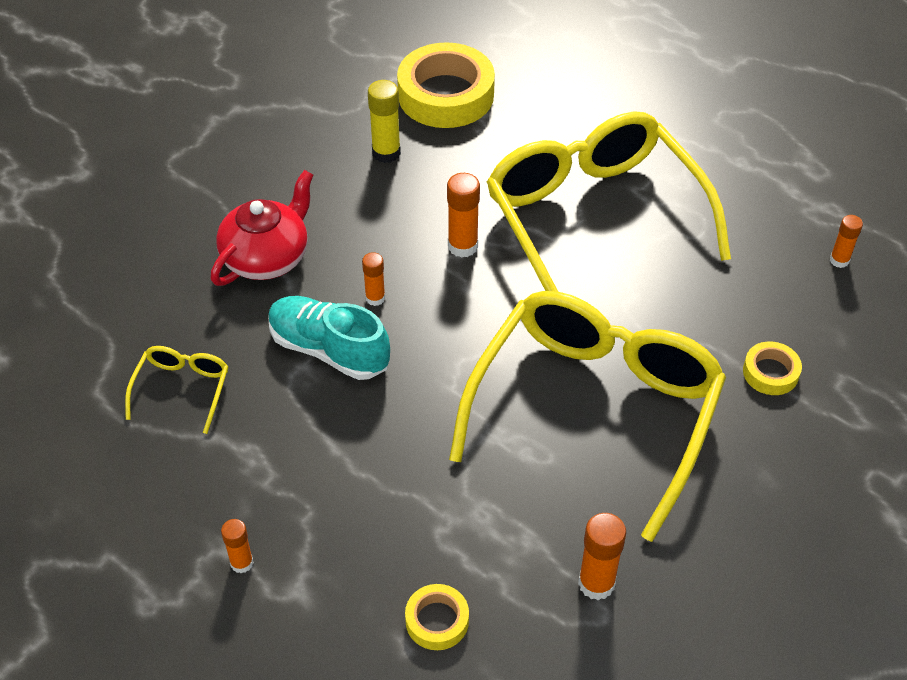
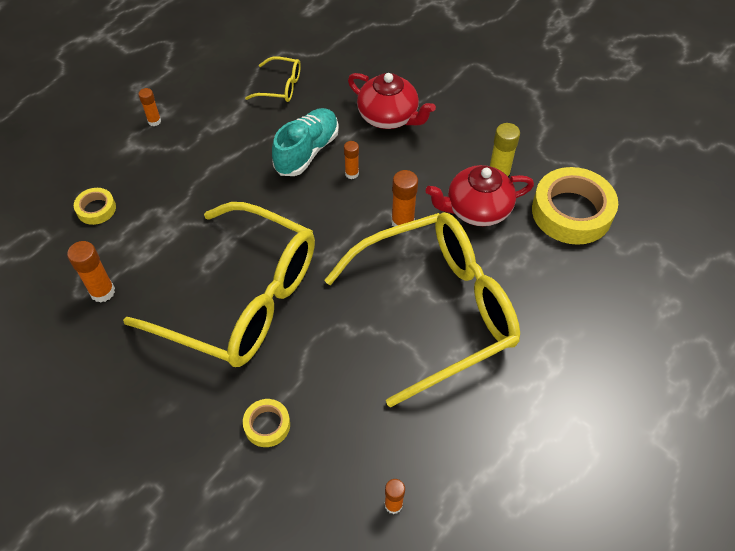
camera: 90 degrees right, 5 degrees up
(441, 175) = (477, 209): none -> red teapot

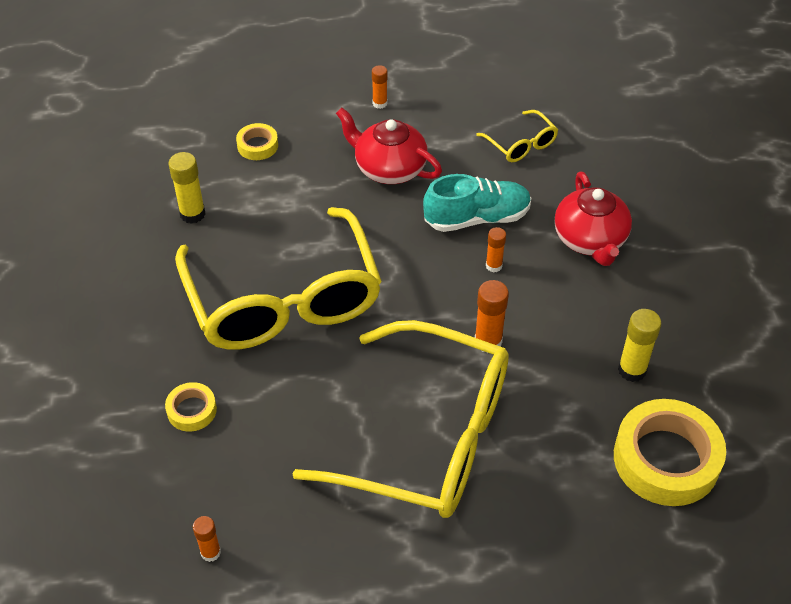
camera: 45 degrees right, 5 degrees down
(102, 292) = (192, 214): orange glue stick -> yellow glue stick
(477, 209) = (572, 383): red teapot -> red teapot (389, 168)

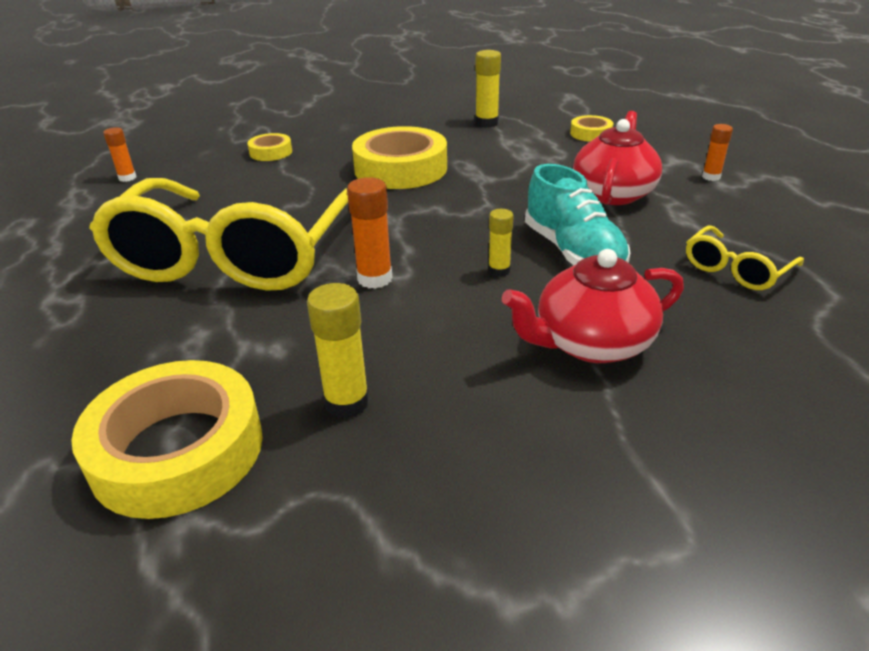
camera: 80 degrees right, 15 degrees down
(284, 300) = (400, 169): yellow glasses -> yellow tape
(494, 266) = (499, 271): orange glue stick -> yellow glue stick

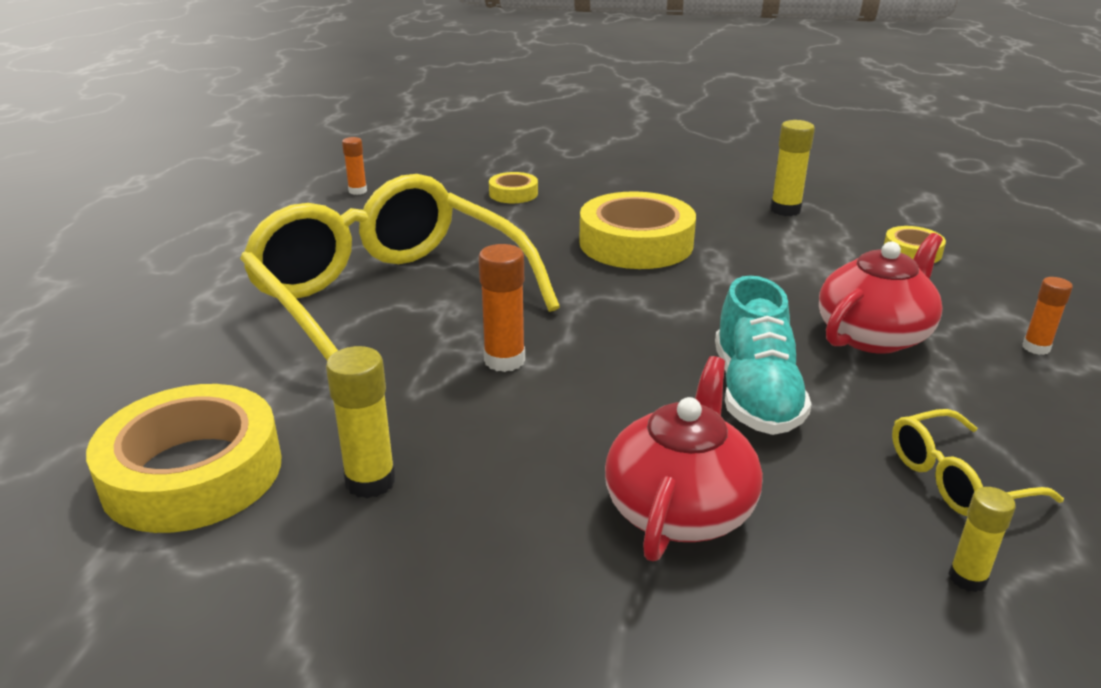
camera: 25 degrees right, 5 degrees down
(234, 257) = (389, 298): yellow glasses -> yellow glasses turned 105 degrees clockwise
(499, 271) = (646, 391): yellow glue stick -> yellow glue stick (967, 578)
(591, 343) = (680, 508): red teapot -> red teapot turned 105 degrees clockwise

